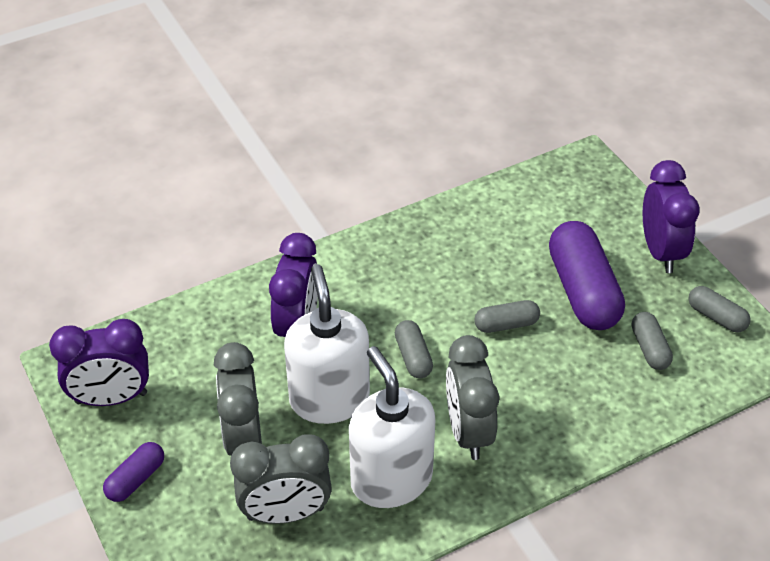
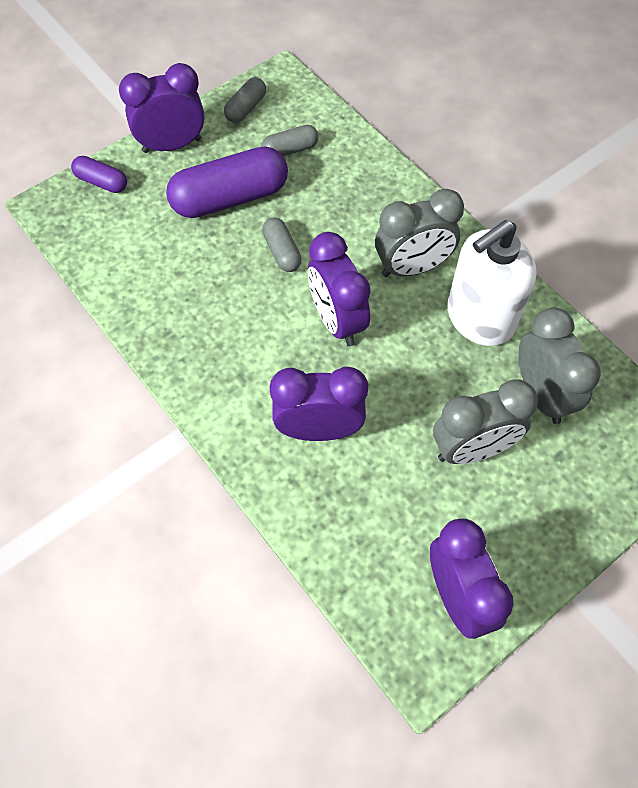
camera: 100 degrees left, 15 degrees up
(136, 479) = (548, 538): purple capsule -> purple capsule (101, 182)
(329, 399) = (404, 383): white soap dispenser -> none
(413, 357) = (337, 320): grey capsule -> purple clock

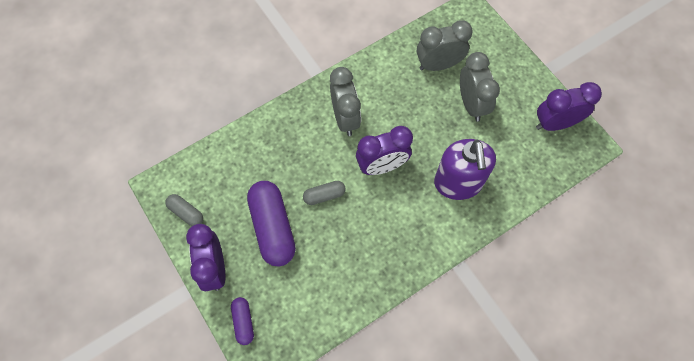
camera: 85 degrees left, 5 degrees up
(101, 182) = (243, 322): purple capsule -> purple capsule turned 45 degrees counterclockwise
(290, 150) = (233, 184): grey capsule -> none
(319, 430) = (458, 183): purple clock -> purple soap dispenser
(479, 318) = (385, 87): white soap dispenser -> none

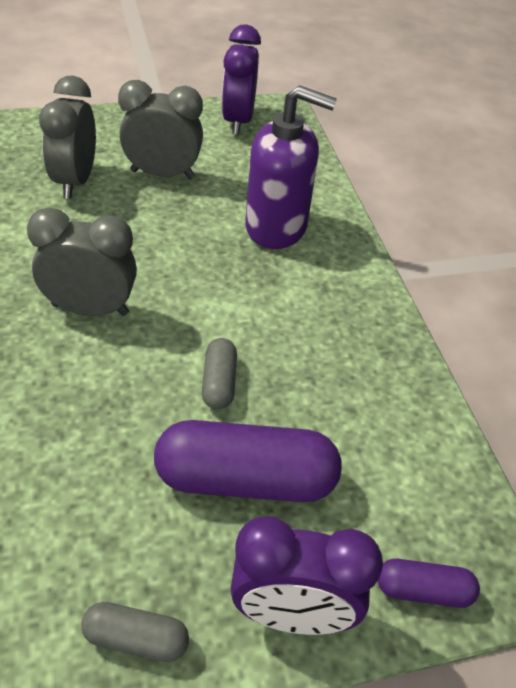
camera: 75 degrees left, 20 degrees down
(186, 213) = (136, 639): grey capsule -> grey capsule turned 45 degrees clockwise
(382, 166) = (205, 294): purple clock -> none

